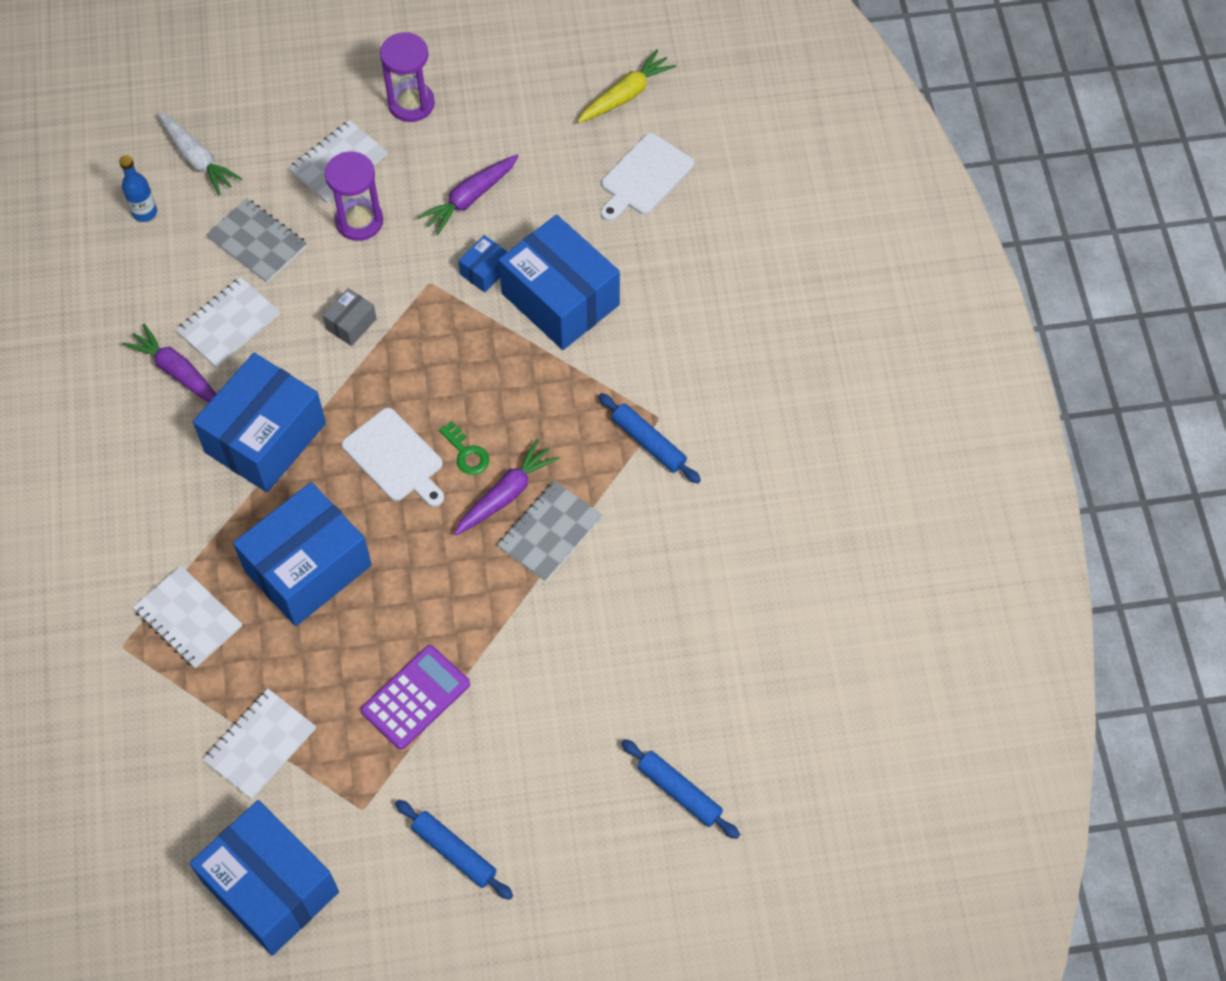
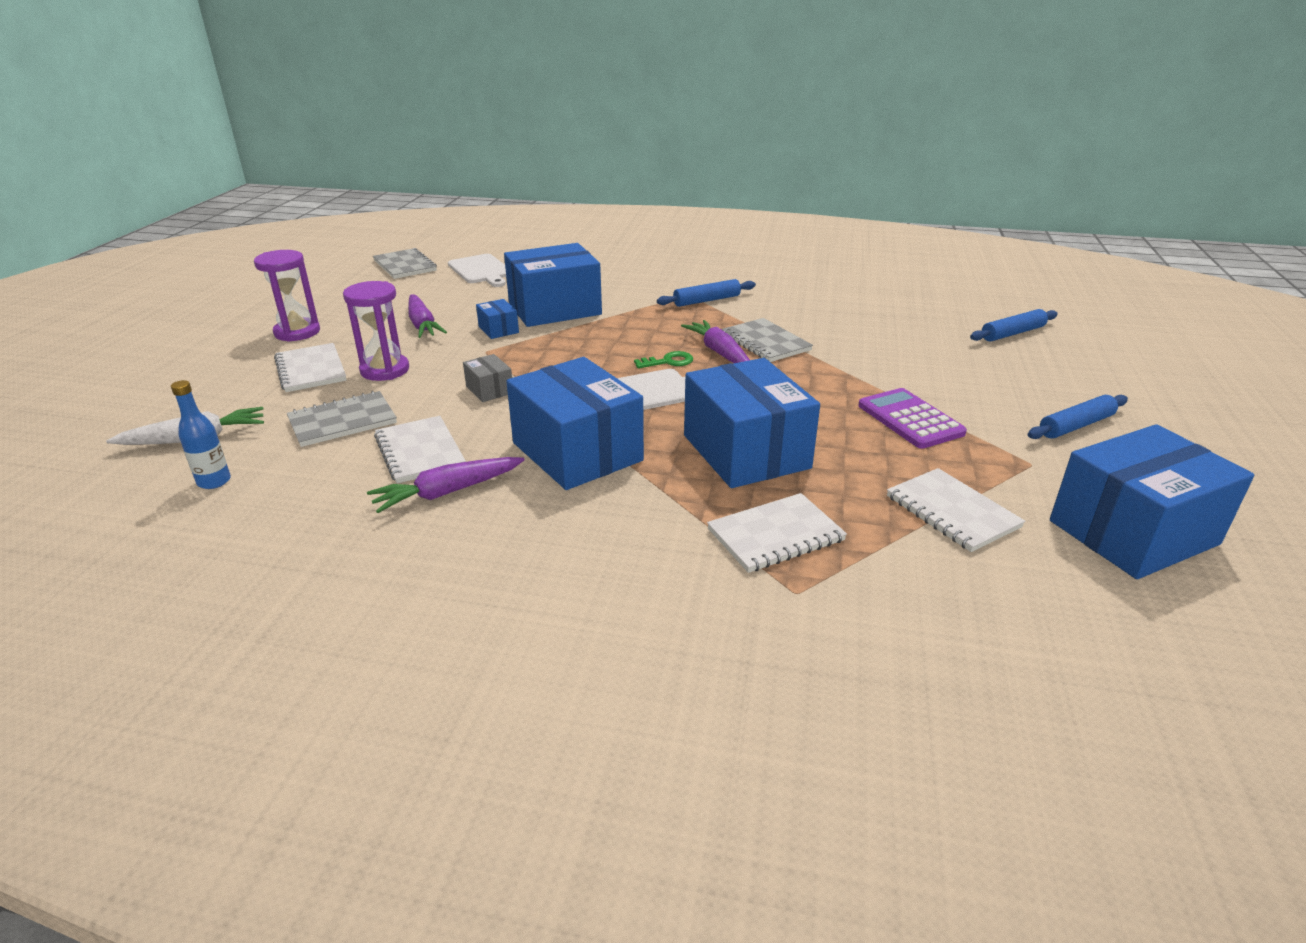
camera: 70 degrees left, 30 degrees down
(625, 95) = (405, 266): yellow carrot -> grey notebook

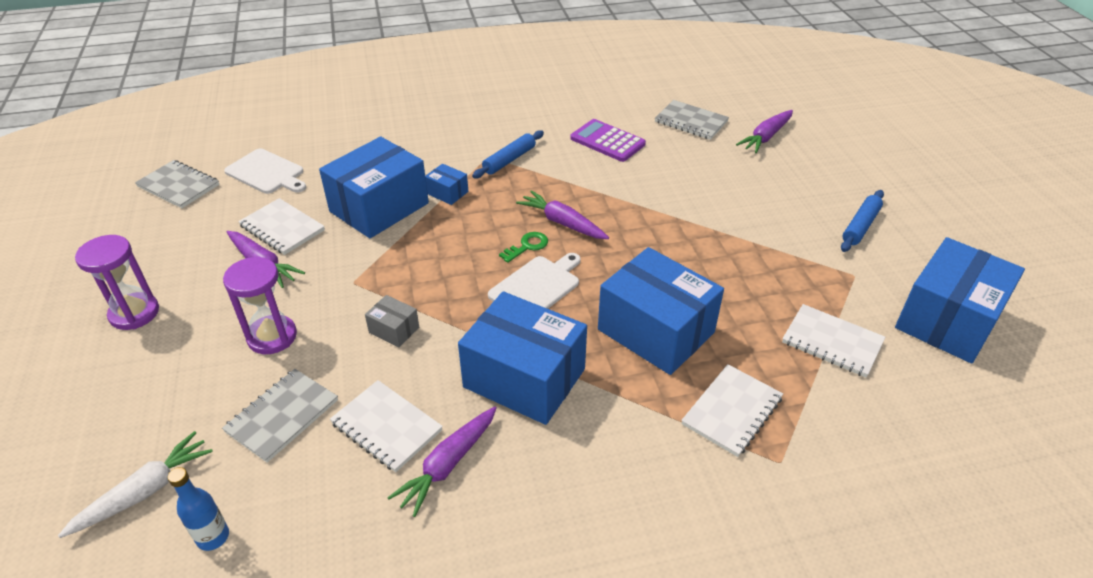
camera: 25 degrees left, 10 degrees up
(311, 370) = (193, 360): white notebook -> white notebook (282, 228)
(498, 329) = (345, 250): blue box -> blue box (447, 193)
(765, 342) = (591, 199): grey notebook -> grey notebook (691, 122)
(910, 419) = (750, 255): purple calculator -> purple calculator (607, 141)
(1012, 333) = (766, 137): blue rolling pin -> purple carrot

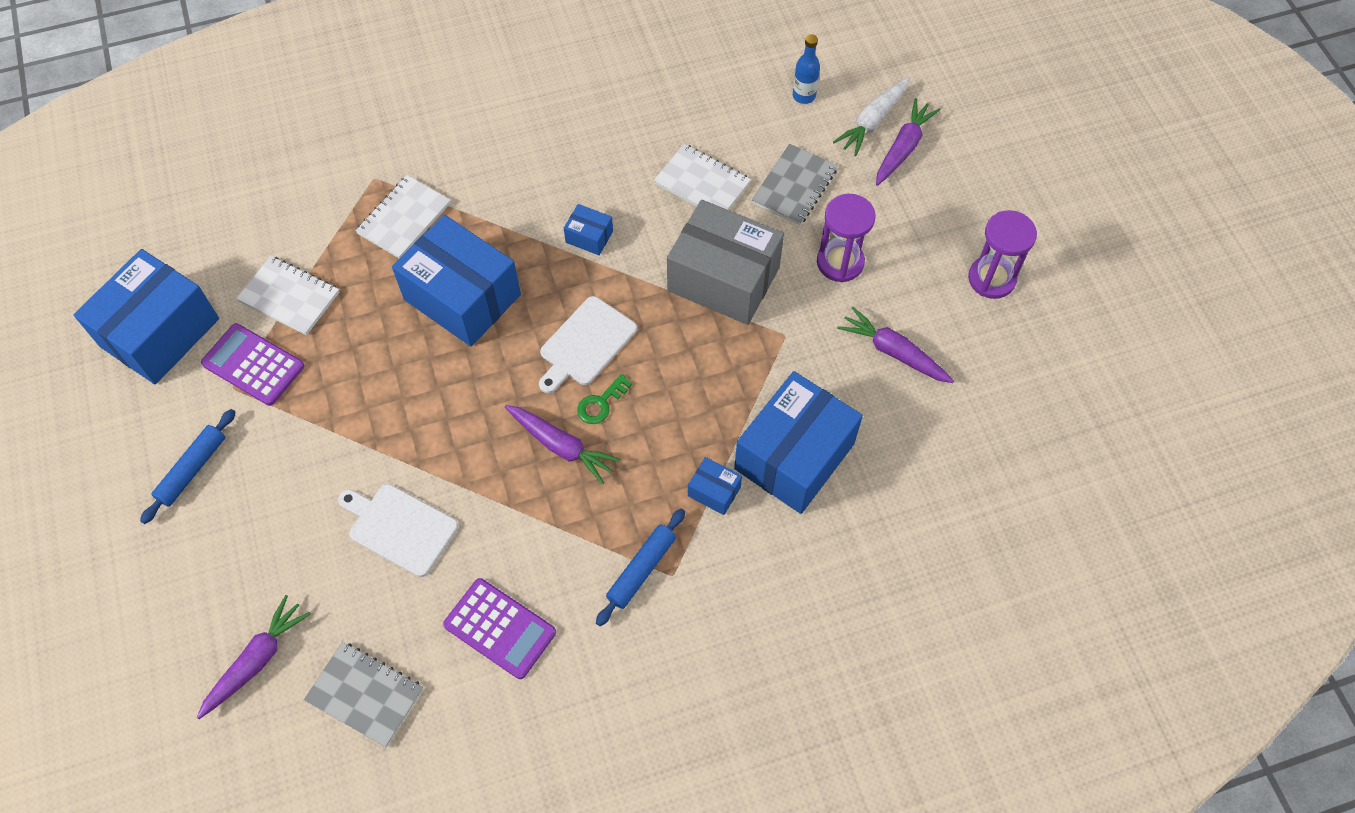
camera: 175 degrees right, 20 degrees up
(178, 186) = (1070, 476): grey notebook -> none
(267, 173) = (968, 513): white cutting board -> white cutting board (399, 528)
(282, 228) = (899, 410): white notebook -> none
(394, 330) = (723, 279): grey box -> grey box, size x2.33
(448, 464) = (643, 157): purple carrot -> purple carrot (903, 148)
(524, 378) = (589, 237): blue box -> blue box, size x0.43
(843, 290) = (253, 365): none -> purple calculator

